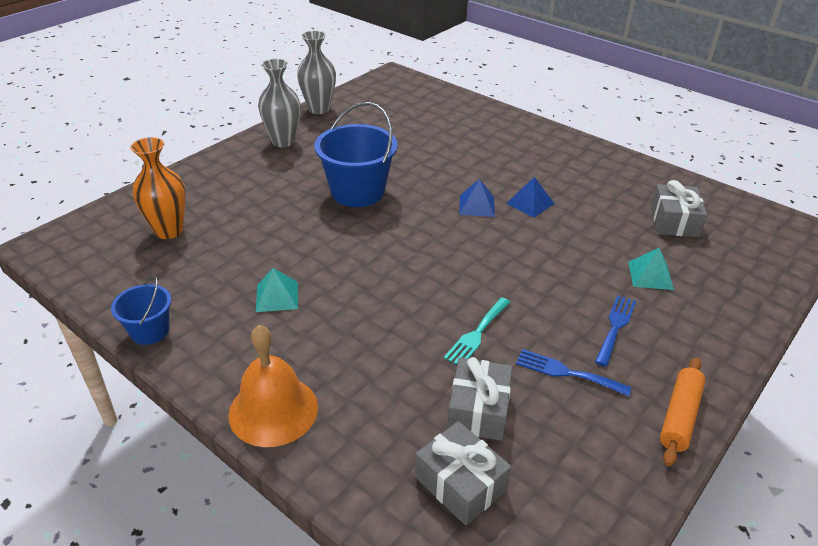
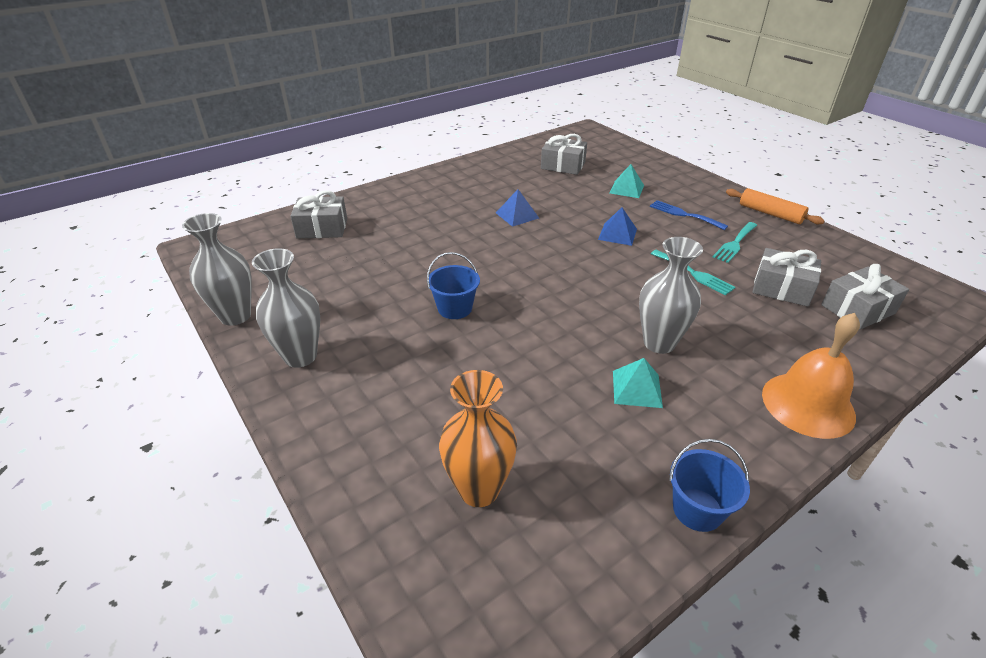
camera: 75 degrees left, 0 degrees up
(343, 308) = (659, 343): none -> grey vase
(357, 192) = (455, 308): blue bucket -> blue bucket, size x0.55
(445, 112) = (322, 228): none -> grey gift
(476, 205) = (510, 241): blue pyramid -> blue pyramid (617, 234)
(566, 372) = (735, 244): blue fork -> turquoise fork

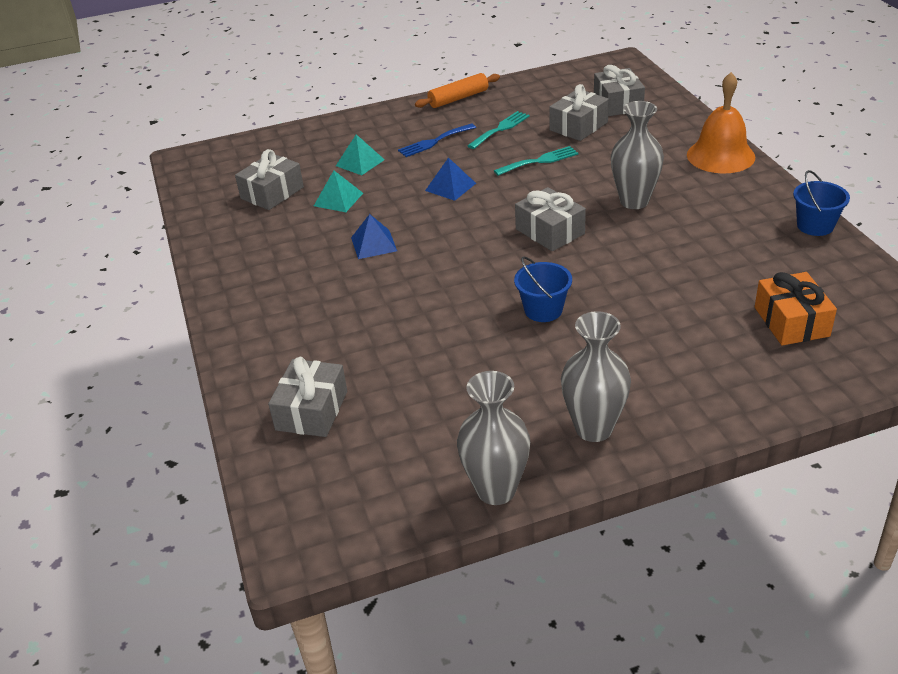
camera: 70 degrees left, 0 degrees up
(479, 490) = (791, 321): orange vase -> orange gift
(576, 296) = (550, 231): none -> grey gift
(637, 389) = (689, 224): turquoise pyramid -> turquoise pyramid (338, 199)
(735, 244) = (500, 129): turquoise fork -> turquoise fork turned 105 degrees counterclockwise

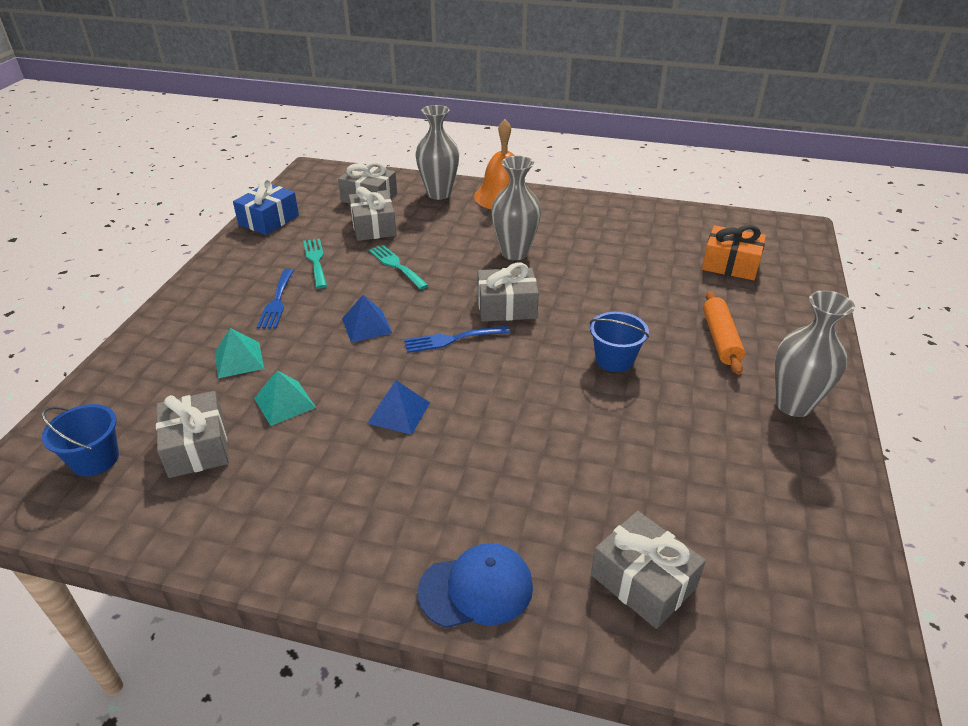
camera: 60 degrees left, 0 degrees up
(250, 344) = (476, 588): none -> blue cap
(458, 98) = (227, 258): orange rolling pin -> orange rolling pin (720, 339)
(477, 227) = (451, 339): none -> blue fork
(496, 490) = (844, 496): grey vase -> grey vase (439, 194)
(525, 85) = (269, 220): none -> blue gift
(540, 161) = (396, 265): turquoise fork -> turquoise fork turned 45 degrees counterclockwise
(815, 226) = (631, 207): blue bucket -> blue bucket (95, 459)

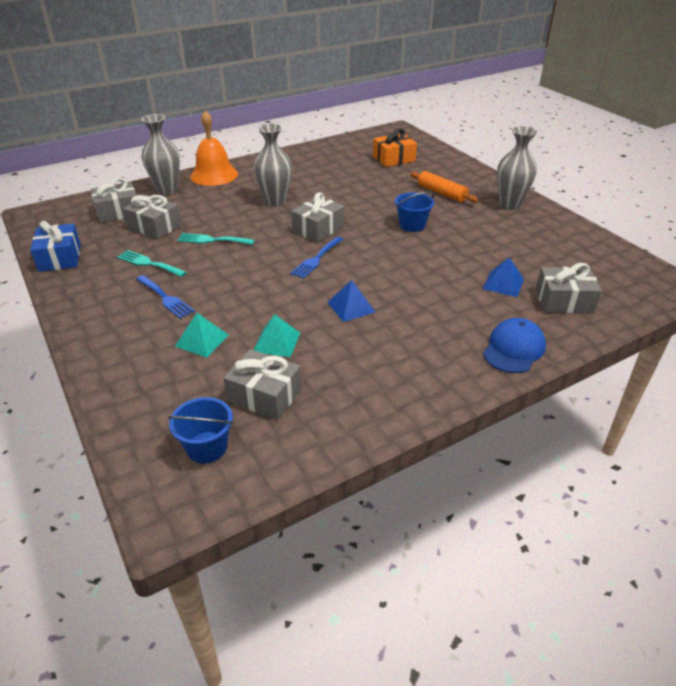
camera: 45 degrees left, 0 degrees up
(367, 325) = (253, 278): blue pyramid -> blue pyramid (503, 284)

